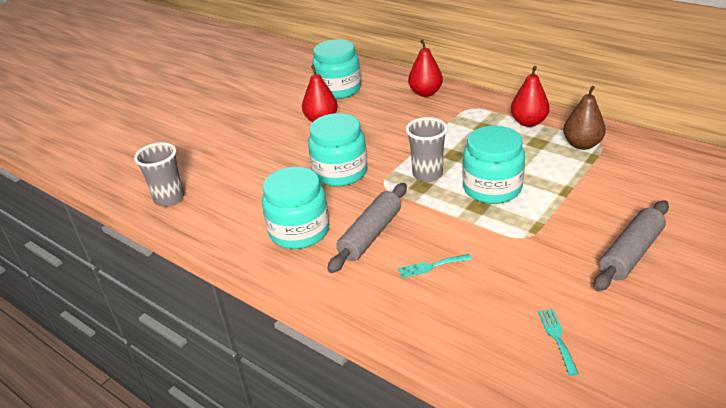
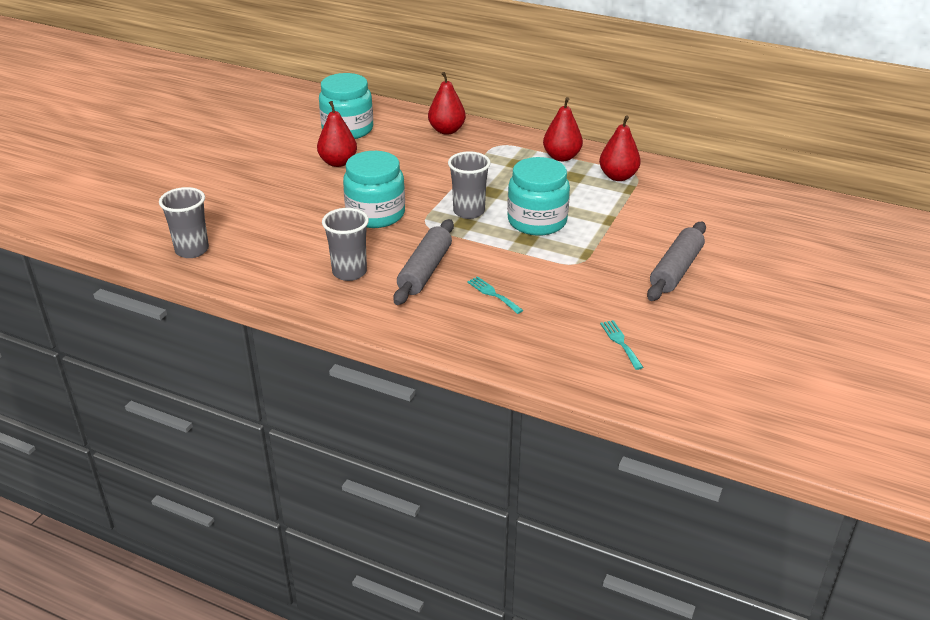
camera: 15 degrees left, 0 degrees up
(299, 231) = (349, 272): turquoise jar -> grey cup
(431, 266) = (493, 294): turquoise fork -> turquoise fork turned 75 degrees clockwise
(582, 144) = (618, 176): brown pear -> red pear

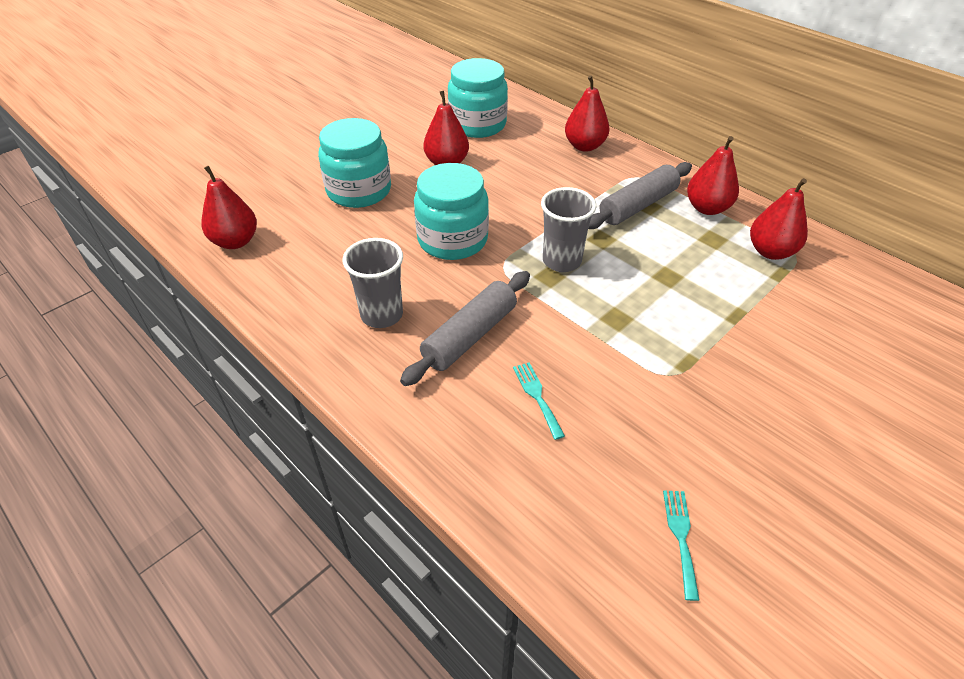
camera: 20 degrees right, 10 degrees up
(192, 250) = (235, 241): grey cup -> red pear
(537, 221) = (640, 295): turquoise jar -> turquoise jar (359, 191)
(676, 270) = (805, 425): grey rolling pin -> grey rolling pin (638, 205)

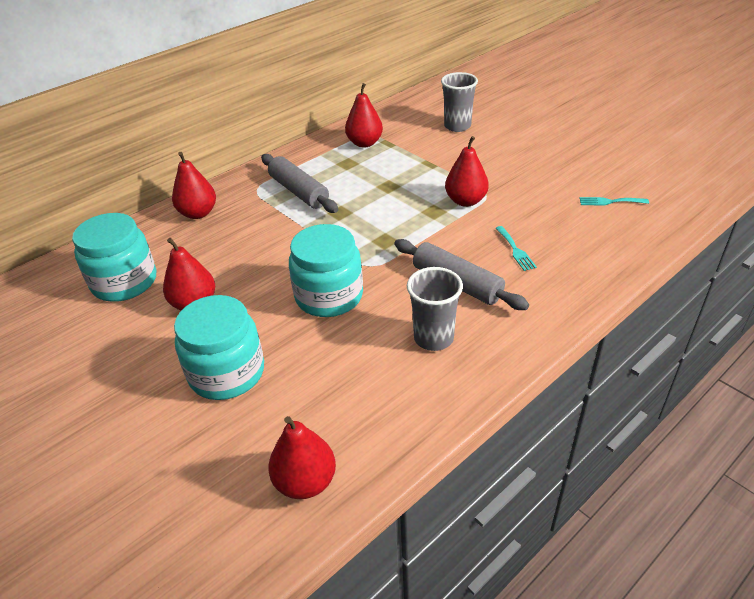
camera: 85 degrees left, 5 degrees down
(537, 396) = (515, 250): turquoise fork -> turquoise fork turned 90 degrees counterclockwise
(561, 261) = (366, 233): grey cup -> grey cup (457, 126)
(707, 208) = (309, 161): red pear -> red pear (465, 201)

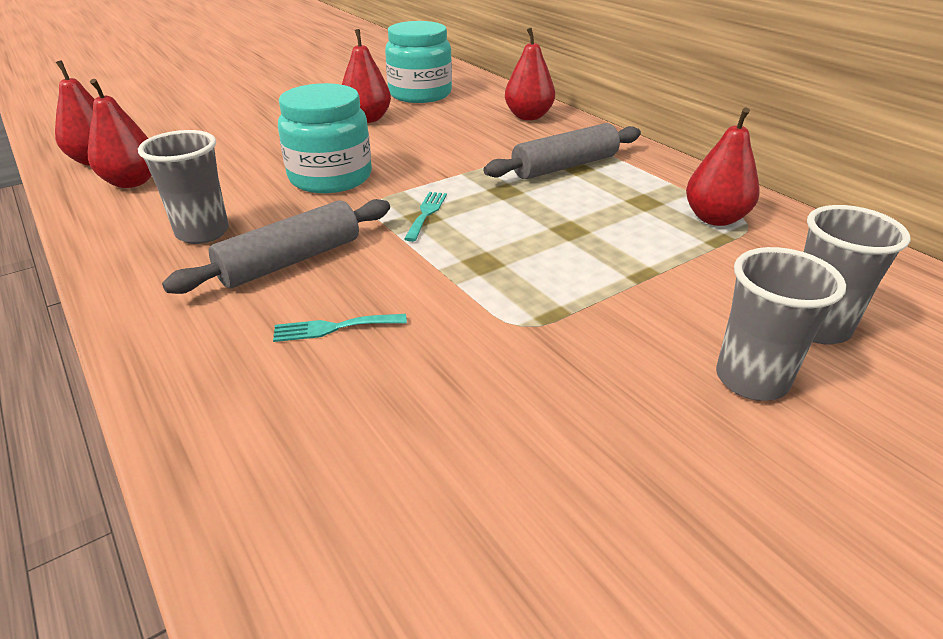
camera: 95 degrees right, 5 degrees down
(227, 373) = (258, 133): turquoise jar -> none
(465, 201) = (505, 297): red pear -> red pear (132, 182)
(499, 141) = (751, 379): none -> grey cup
(610, 202) = (440, 520): turquoise fork -> turquoise fork (426, 213)

